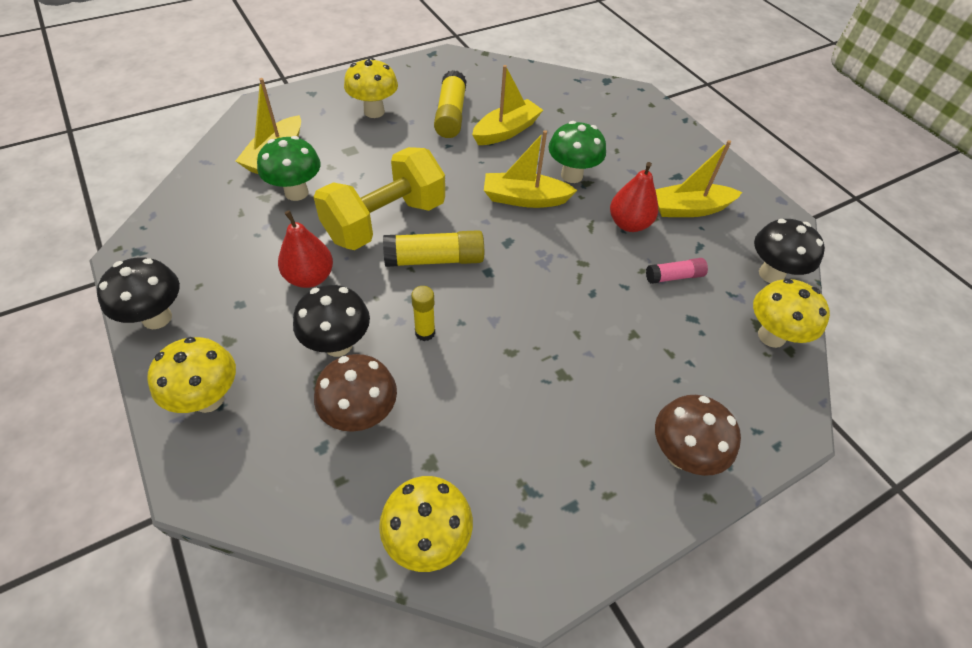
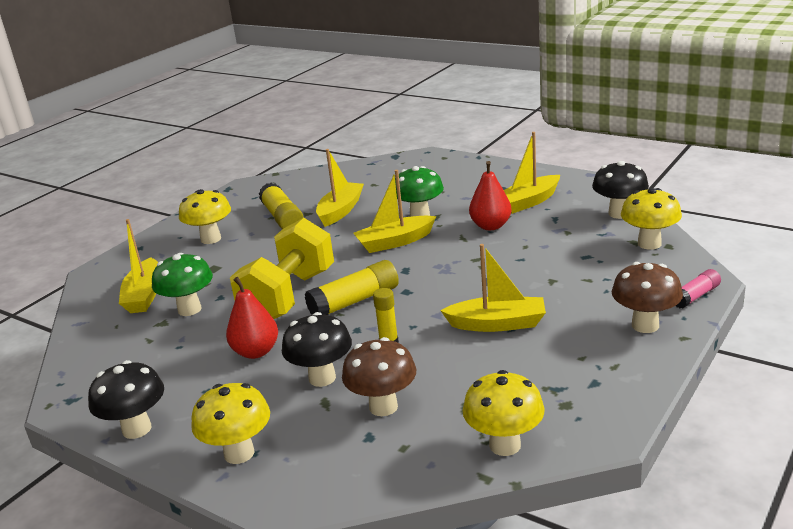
camera: 20 degrees left, 25 degrees down
(539, 365) = (497, 324): none -> yellow boat
(674, 276) = (552, 240): pink glue stick -> pink glue stick (695, 296)

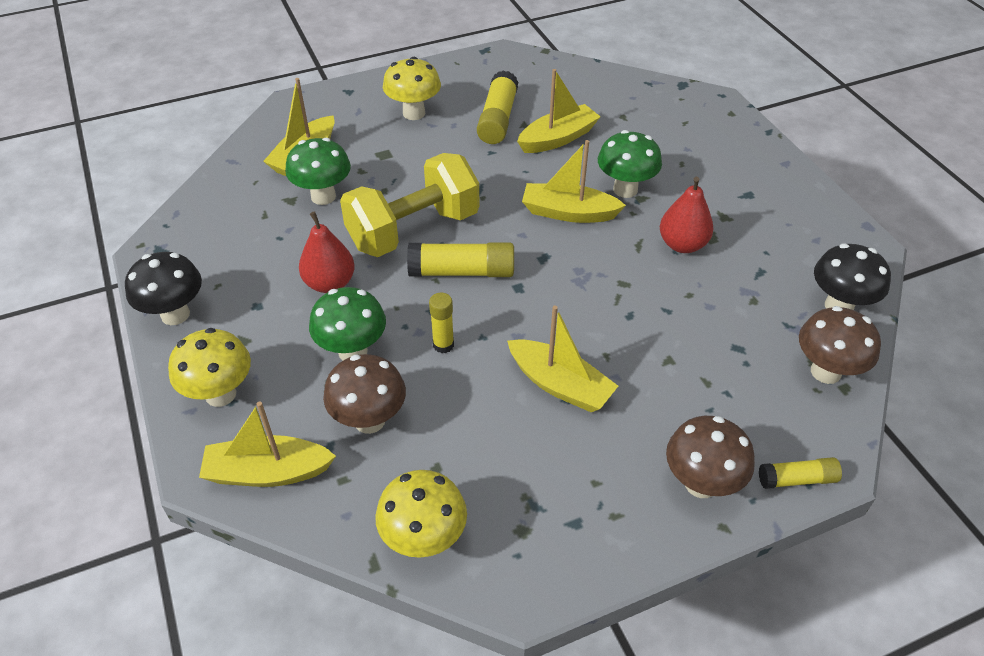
camera: 30 degrees right, 20 degrees up
(322, 378) = (352, 351): black mushroom -> green mushroom
(528, 202) = (755, 231): yellow boat -> yellow boat (268, 472)
(649, 244) = (825, 372): yellow mushroom -> brown mushroom
(695, 296) = (797, 479): pink glue stick -> yellow glue stick

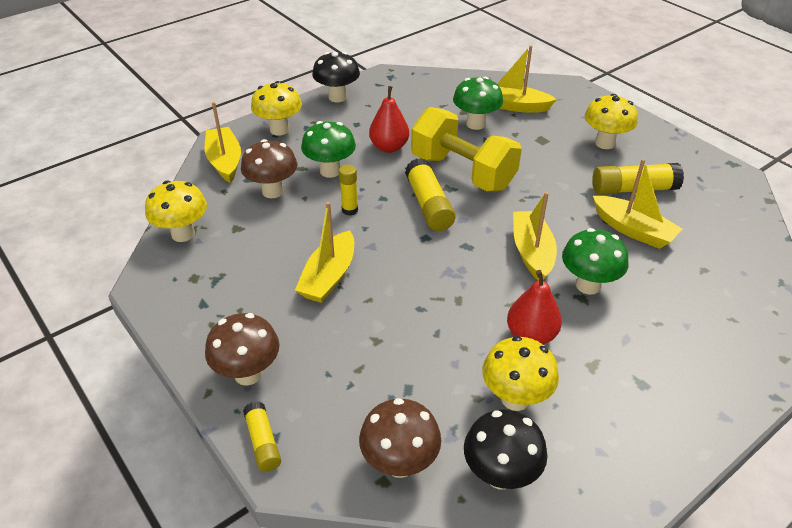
camera: 75 degrees right, 5 degrees down
(757, 275) = (515, 398): none -> yellow mushroom

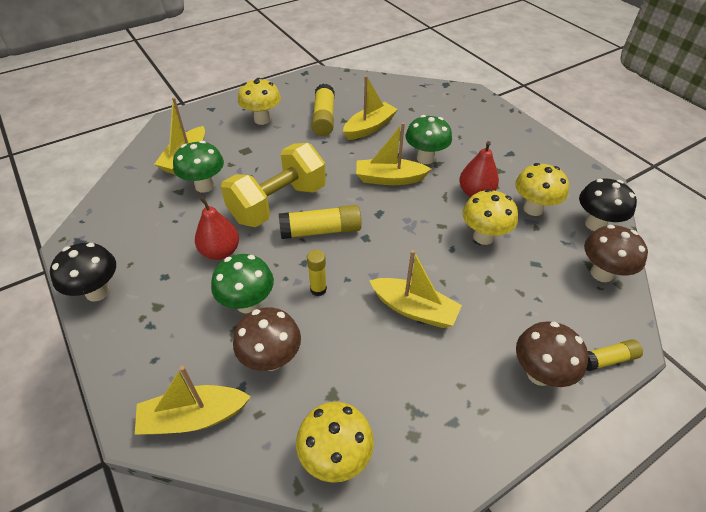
camera: 85 degrees left, 5 degrees up
(279, 130) = (144, 354): yellow mushroom -> yellow mushroom (483, 237)

